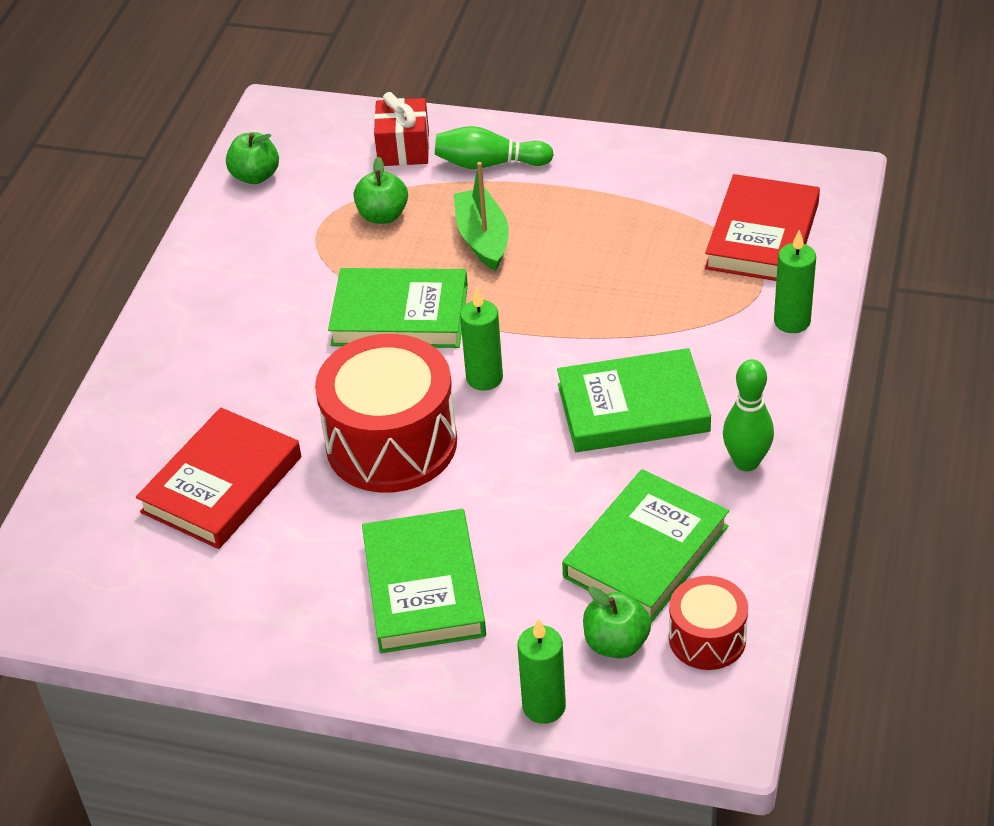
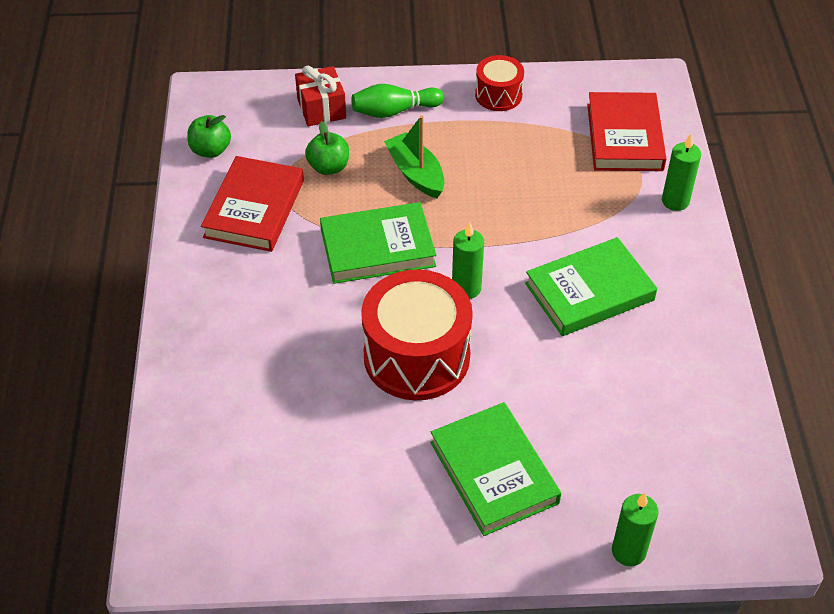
camera: 20 degrees left, 5 degrees up
(222, 484) = (294, 419): red book -> red book (254, 208)
(616, 643) = (660, 486): green apple -> none
(646, 552) = (649, 407): green book -> none
(707, 638) = (724, 467): red drum -> red drum (498, 95)
(746, 462) = (691, 319): green bowling pin -> none

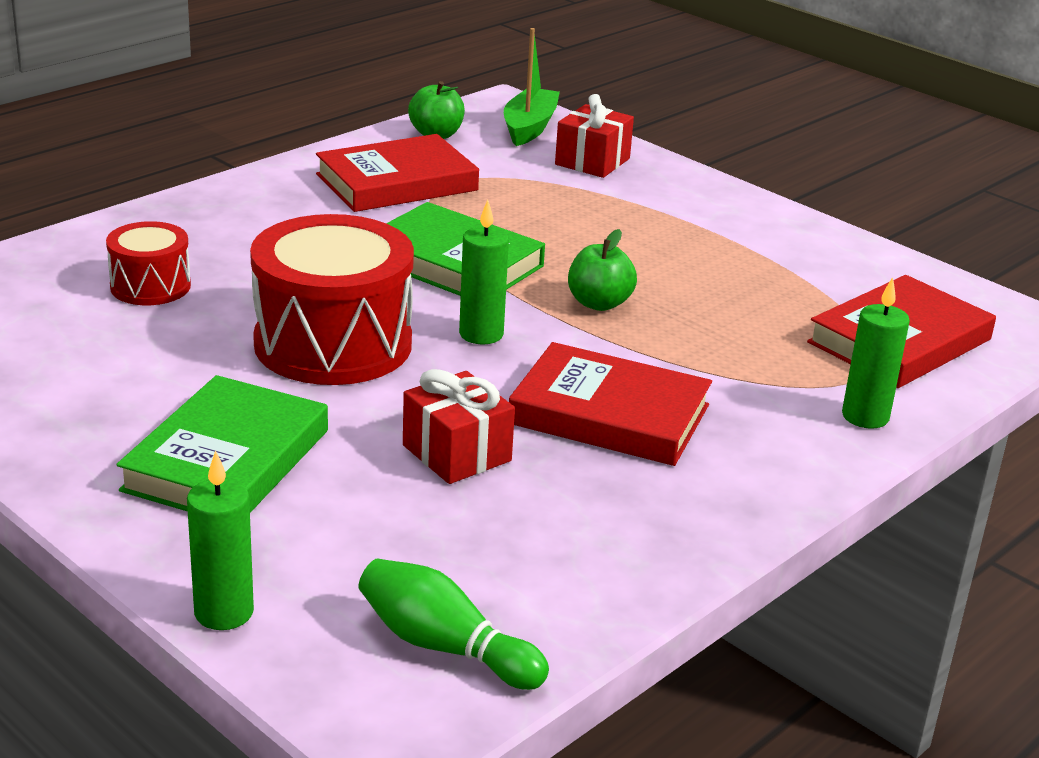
camera: 45 degrees right, 20 degrees down
(328, 167) = (519, 195): green apple -> green apple (599, 303)
(394, 111) = (663, 197): green bowling pin -> green bowling pin (445, 647)
(416, 173) = (597, 241): green boat -> green boat (529, 127)
(498, 95) = (803, 241): red drum -> red drum (150, 286)
(570, 374) = (456, 453): none -> red gift
(589, 291) = (609, 414): green book -> red book

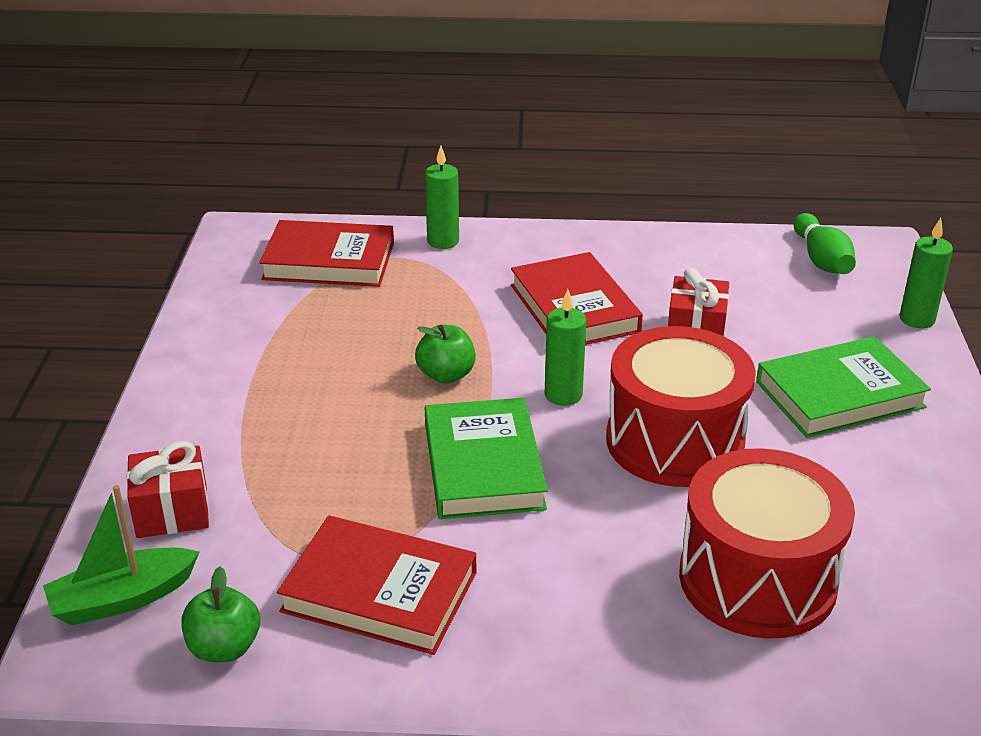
camera: 130 degrees left, 5 degrees up
(150, 286) = (757, 579): red drum -> red drum, size x1.90

